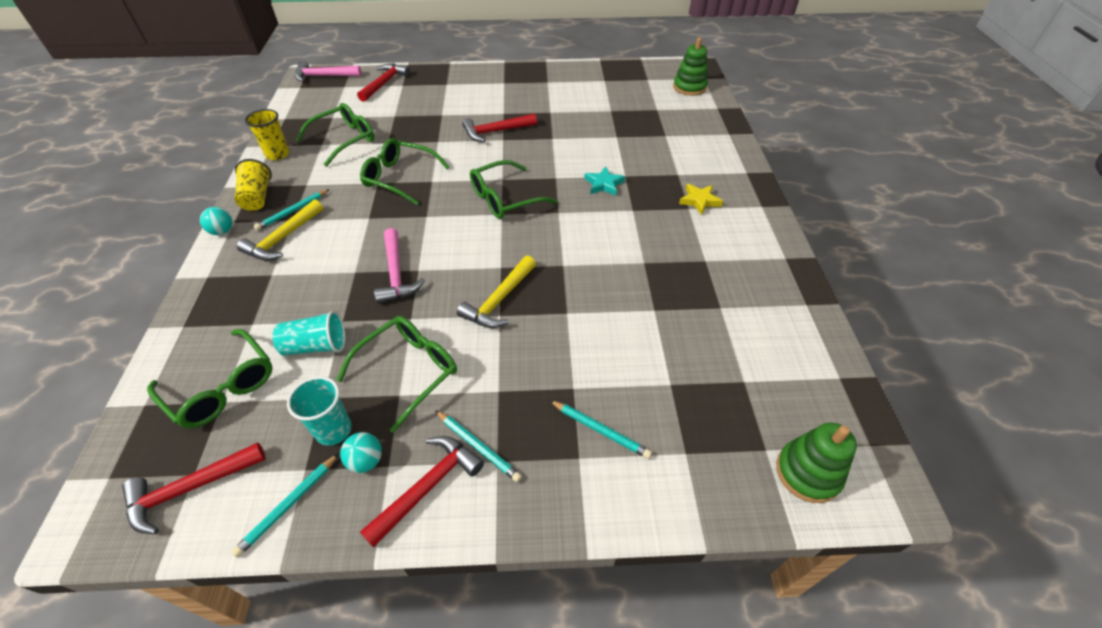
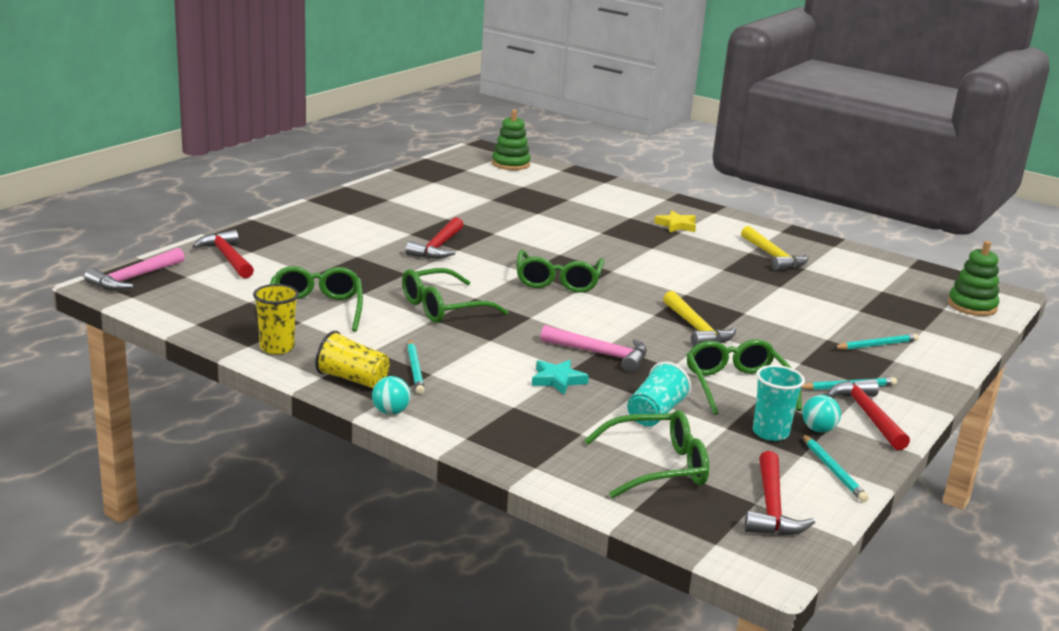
camera: 55 degrees left, 25 degrees down
(283, 238) = (458, 386): yellow hammer -> yellow hammer (773, 256)
(604, 184) = (600, 243): turquoise star -> turquoise star (558, 380)

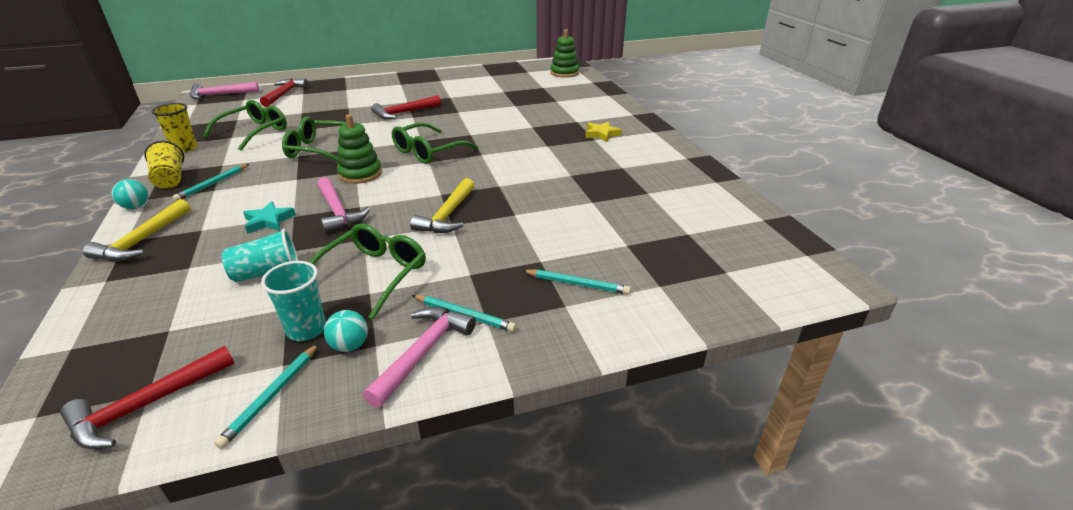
camera: 40 degrees right, 10 degrees up
(658, 467) = (166, 319): green glasses -> none
(773, 256) = (636, 176): yellow hammer -> yellow hammer (142, 240)
(868, 415) = (423, 352): red hammer -> pink hammer
(972, 306) = (766, 280): green stacking toy -> green stacking toy (360, 174)

